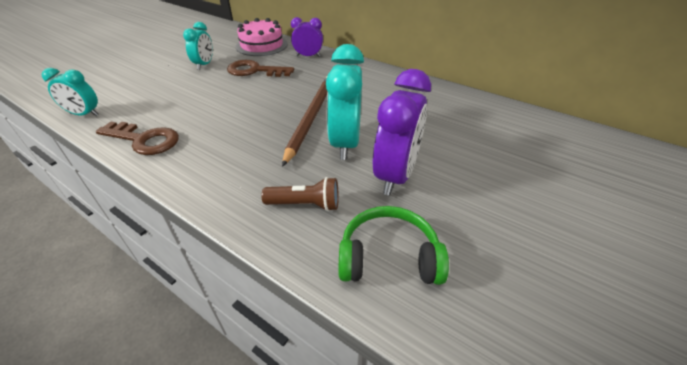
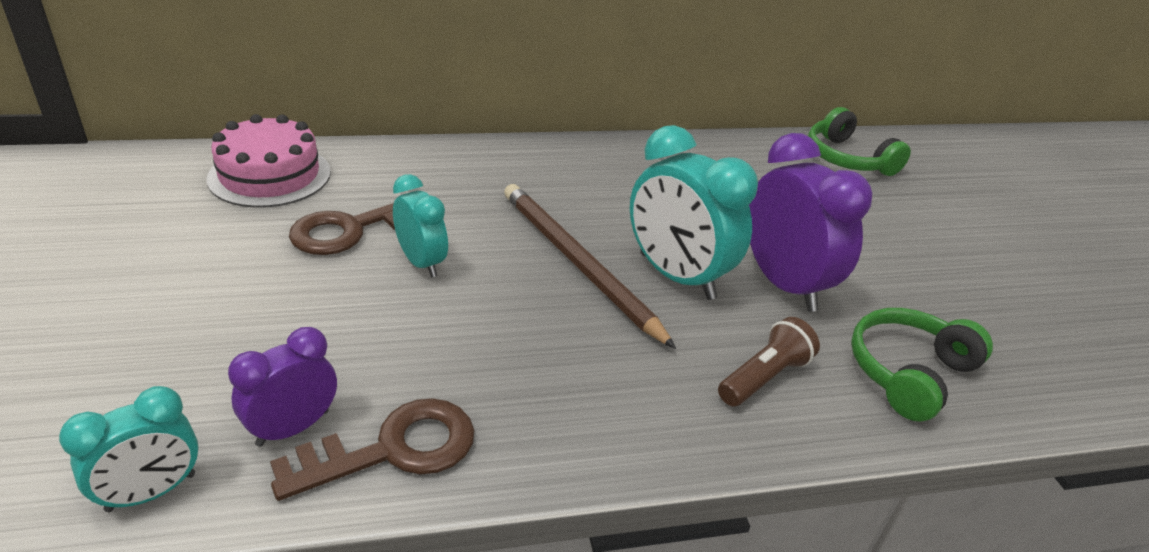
camera: 50 degrees left, 5 degrees down
(204, 65) = (223, 261): turquoise clock -> turquoise clock (421, 263)
(308, 56) = (396, 164): purple clock -> purple clock (293, 428)
(568, 140) = (847, 159): none -> green headphones

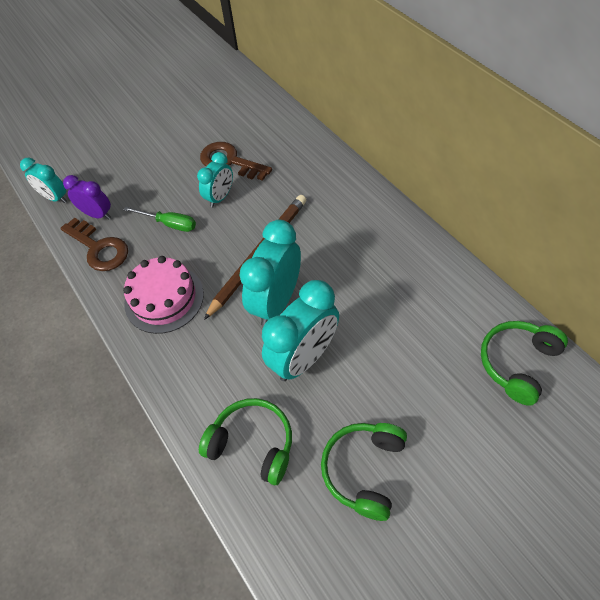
camera: 75 degrees right, 20 degrees up
(270, 175) = (253, 112): pink cake -> pink cake (164, 298)
(424, 334) = (169, 224): none -> green screwdriver
(764, 377) = (209, 368): brown flashlight -> none
(784, 284) = (304, 358): purple clock -> turquoise clock
(960, 294) = (364, 470): none -> green headphones

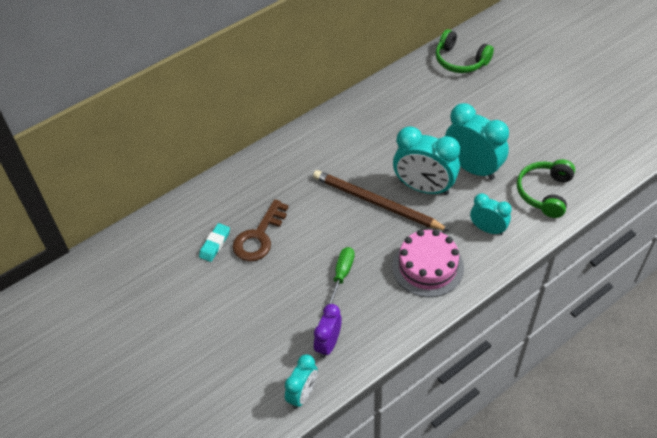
camera: 95 degrees left, 5 degrees down
(99, 248) = (373, 332): brown key -> none
(220, 197) = (308, 239): turquoise clock -> turquoise clock (487, 229)
(226, 132) = (215, 244): none -> turquoise eraser
(364, 470) = (549, 134): green headphones -> none

